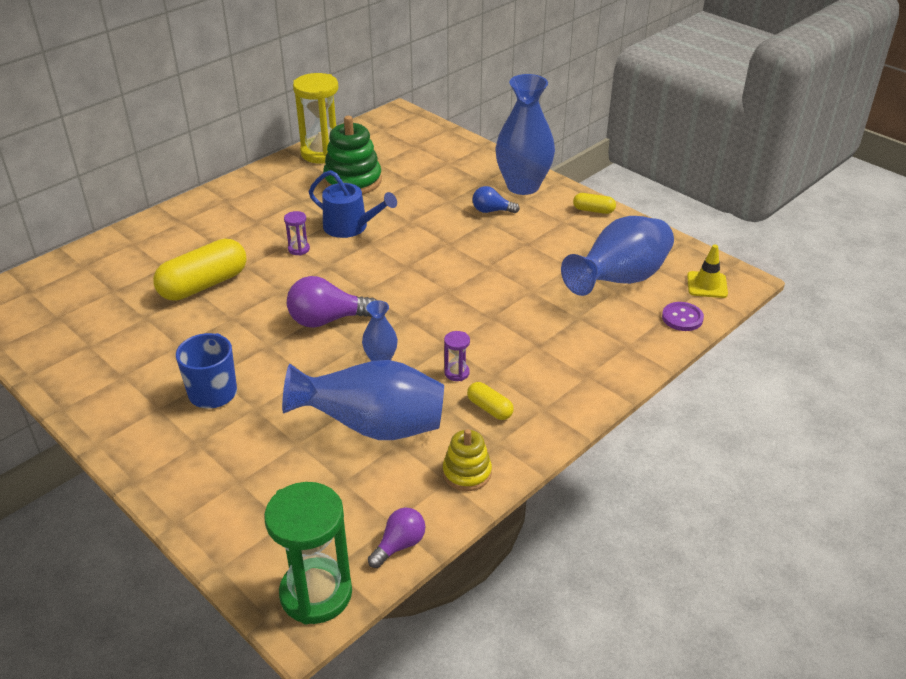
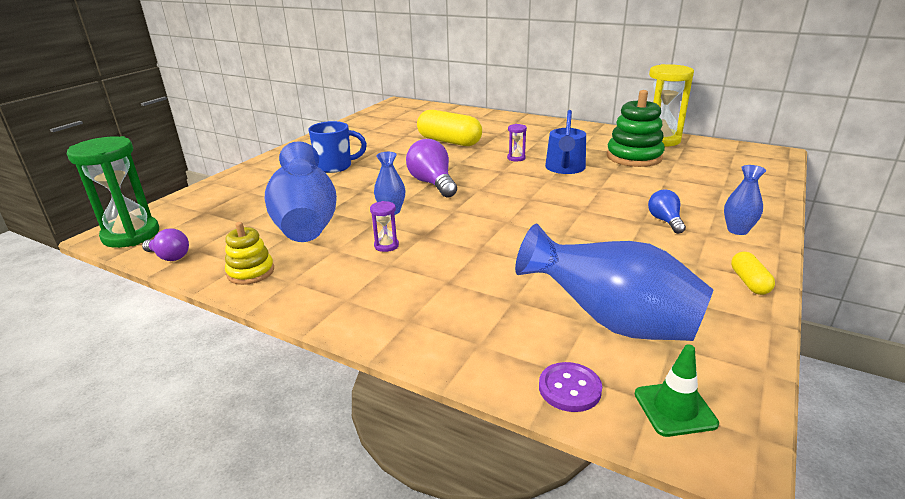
camera: 75 degrees right, 10 degrees down
(489, 408) = (339, 270): yellow capsule -> none
(523, 186) = (737, 230): blue vase -> blue vase, size x0.48
(707, 285) = (675, 408): yellow traffic cone -> green traffic cone

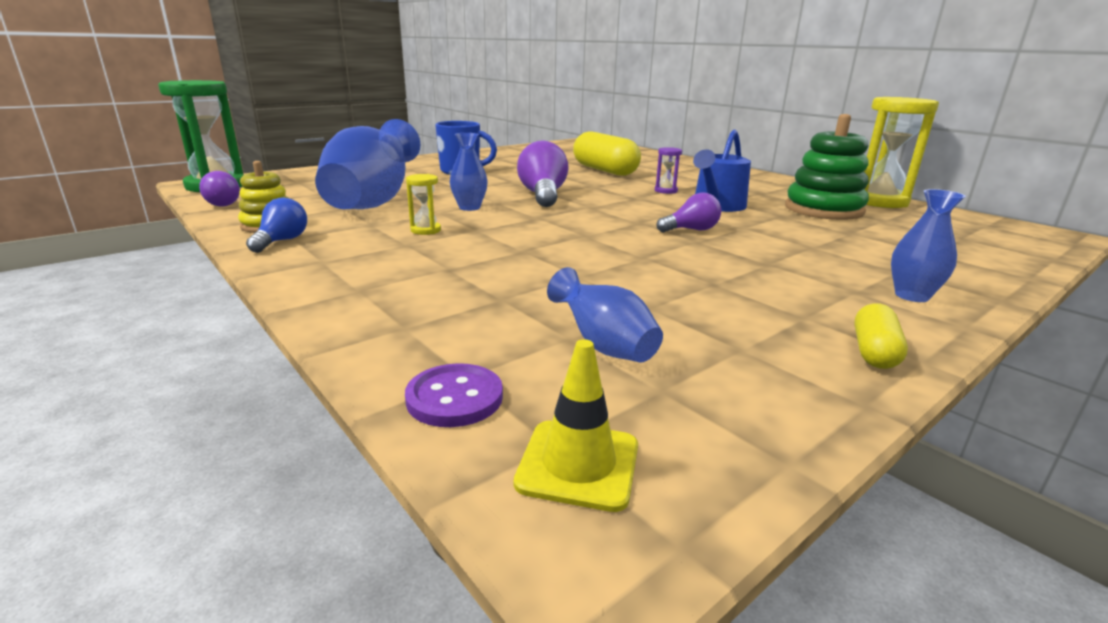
camera: 20 degrees right, 5 degrees down
(386, 246) = (425, 230): purple hourglass -> yellow hourglass
(570, 199) = (691, 230): none -> purple light bulb
(612, 322) = (604, 346): blue vase -> blue vase, size x0.48
(665, 221) = (802, 268): blue light bulb -> blue light bulb (282, 241)
(675, 408) = (578, 464): green traffic cone -> yellow traffic cone

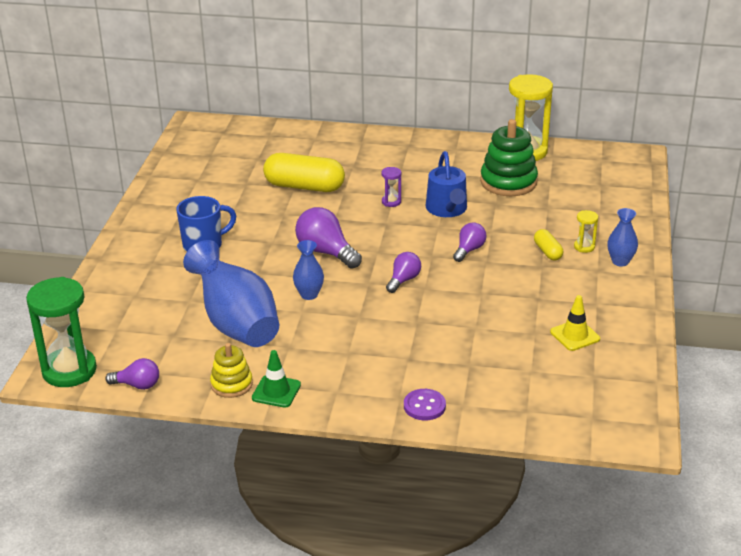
camera: 40 degrees left, 10 degrees up
(282, 241) = (276, 391): blue light bulb -> green traffic cone
(425, 230) = (332, 334): yellow hourglass -> yellow hourglass (584, 247)
(454, 398) = (538, 421): purple button -> purple button (424, 406)
(575, 225) = (403, 280): none -> purple light bulb
(578, 464) = (607, 419): yellow traffic cone -> yellow traffic cone (575, 335)
(604, 346) = (549, 367): blue vase -> none
(873, 352) = (637, 313): yellow capsule -> yellow capsule (547, 252)

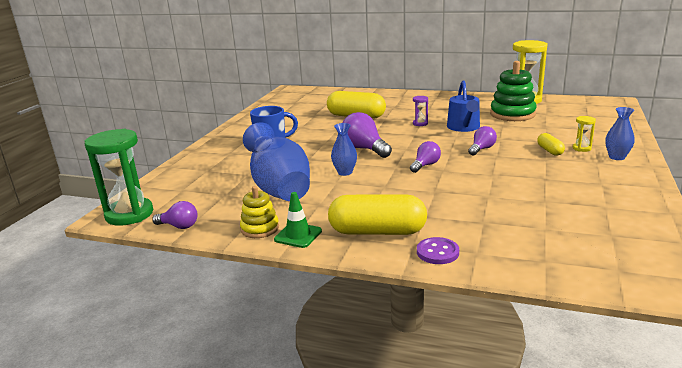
camera: 10 degrees right, 10 degrees down
(360, 382) = (377, 232): none -> yellow capsule
(575, 335) = (585, 204): yellow traffic cone -> none

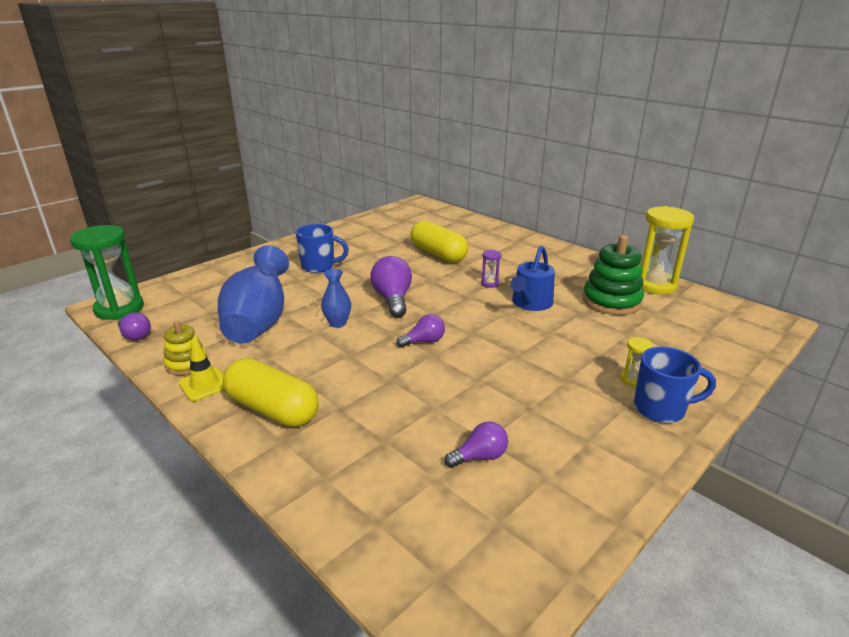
camera: 25 degrees right, 5 degrees up
(298, 235) = (204, 384): green traffic cone -> yellow traffic cone
(437, 252) = (291, 460): purple button -> none
(482, 149) = (511, 340): purple light bulb -> purple light bulb (480, 457)
(549, 151) = (587, 369): yellow capsule -> none
(616, 157) = (661, 409): blue vase -> blue mug

